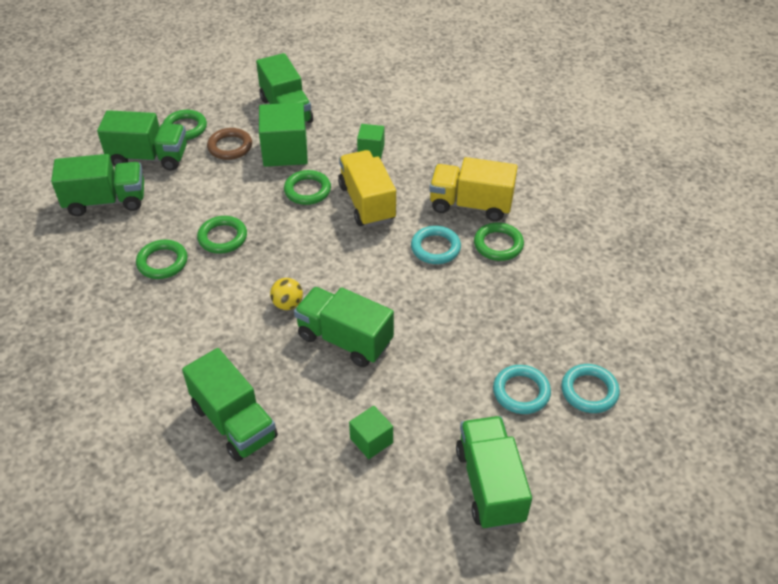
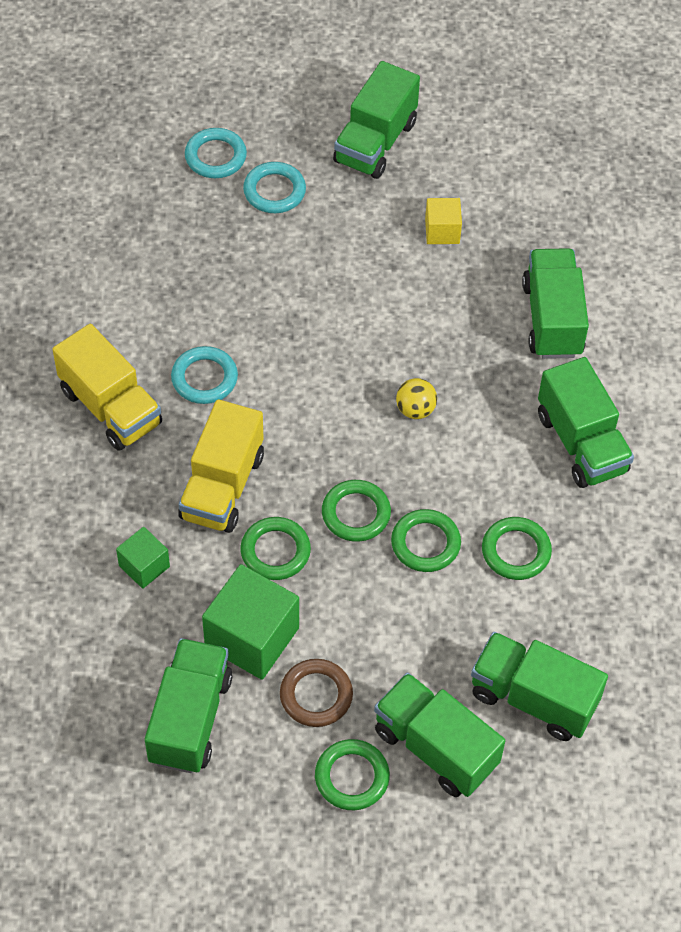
camera: 145 degrees left, 10 degrees up
(344, 339) = (389, 335): green truck -> green truck (581, 443)
(371, 440) = (442, 231): green cube -> yellow cube
(498, 244) = (136, 340): green ring -> green ring (356, 513)

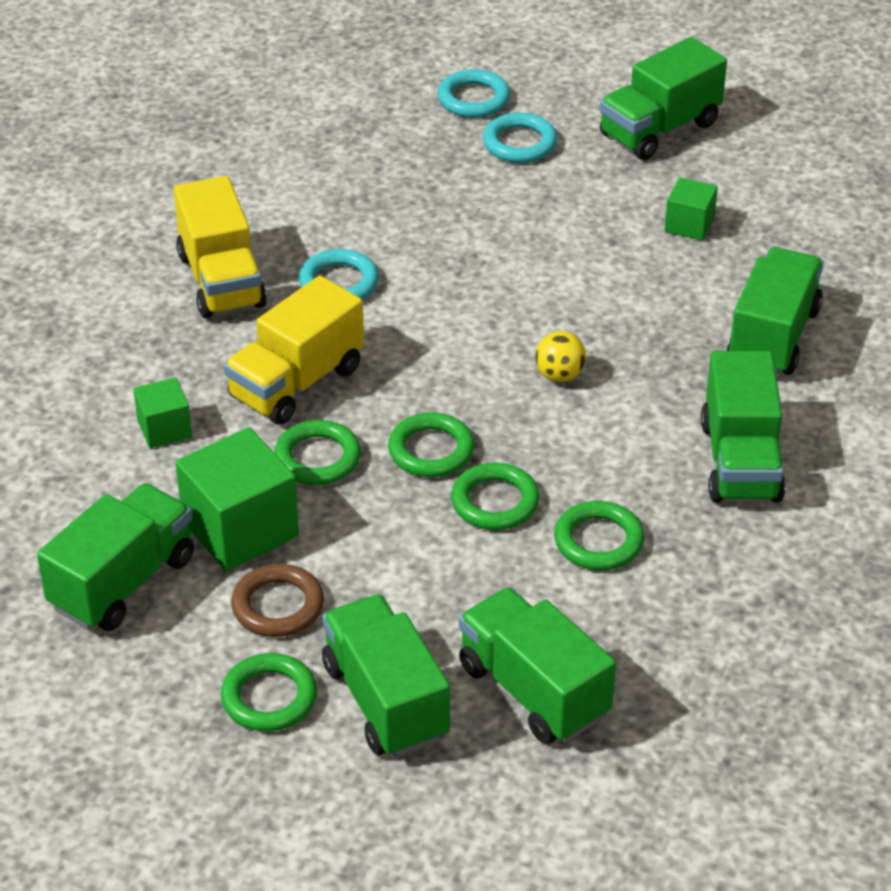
camera: 25 degrees right, 15 degrees down
(442, 231) = (689, 225): yellow cube -> green cube

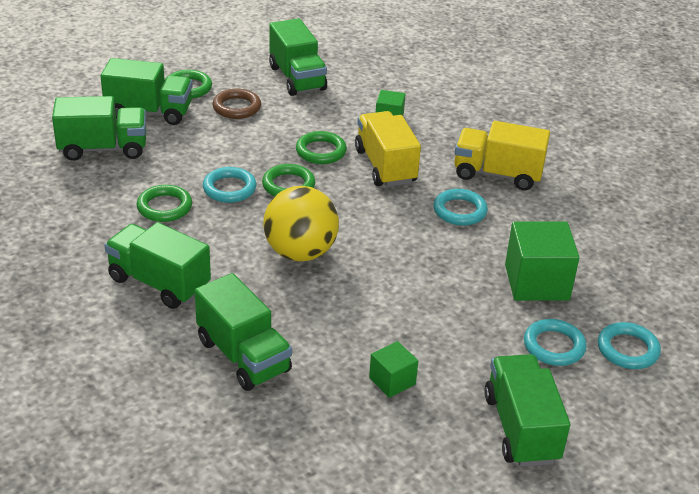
camera: 120 degrees right, 5 degrees down
(240, 529) = (296, 115): green cube -> green cube (536, 282)
(495, 502) = (229, 188): green ring -> turquoise ring
(559, 375) = (300, 252): yellow ball -> yellow ball, size x2.13

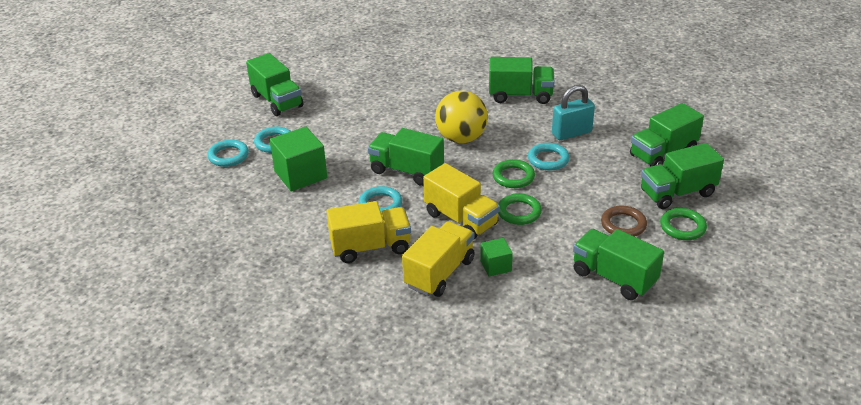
camera: 155 degrees right, 0 degrees up
(164, 207) = (571, 133): green ring -> turquoise padlock
(243, 356) = (439, 82): green truck -> green truck (406, 171)
(392, 381) = (355, 97): green cube -> none
(445, 131) = (439, 273): none -> yellow truck

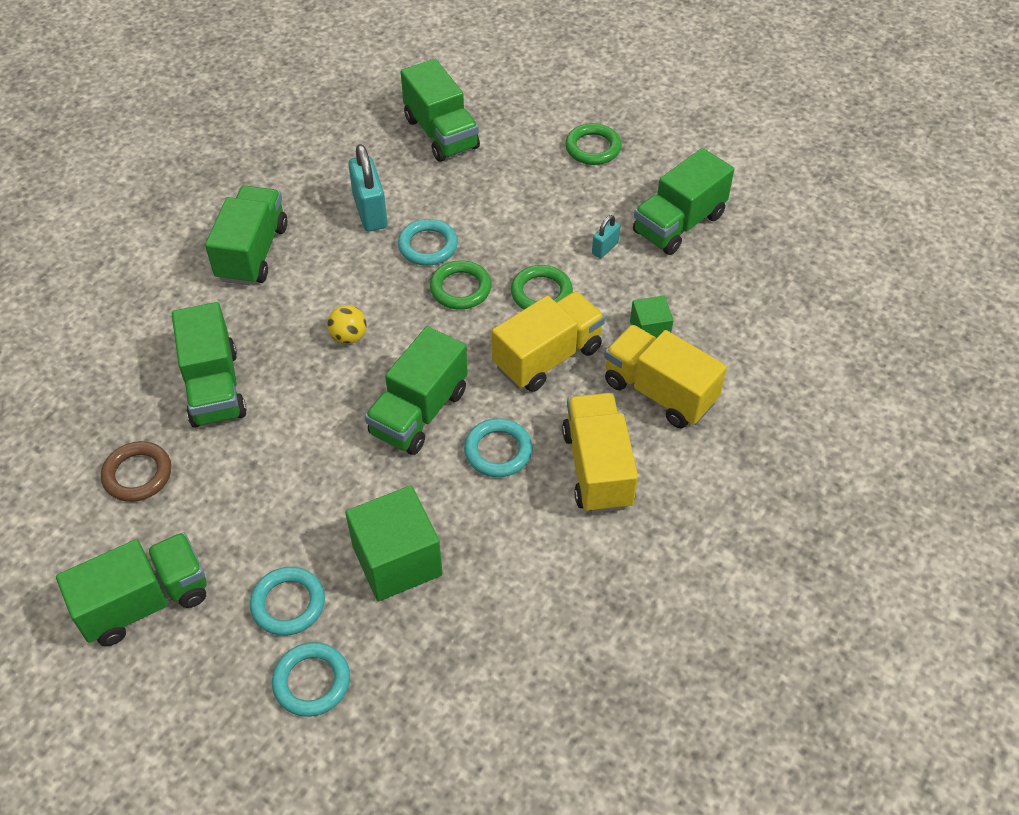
camera: 85 degrees left, 15 degrees up
(461, 138) = (348, 337): yellow ball -> yellow ball, size x0.47
(573, 239) = (605, 248): none -> turquoise padlock
(623, 225) = (581, 197): brown ring -> brown ring (137, 474)
(677, 193) = (526, 138): green truck -> green truck (214, 387)

